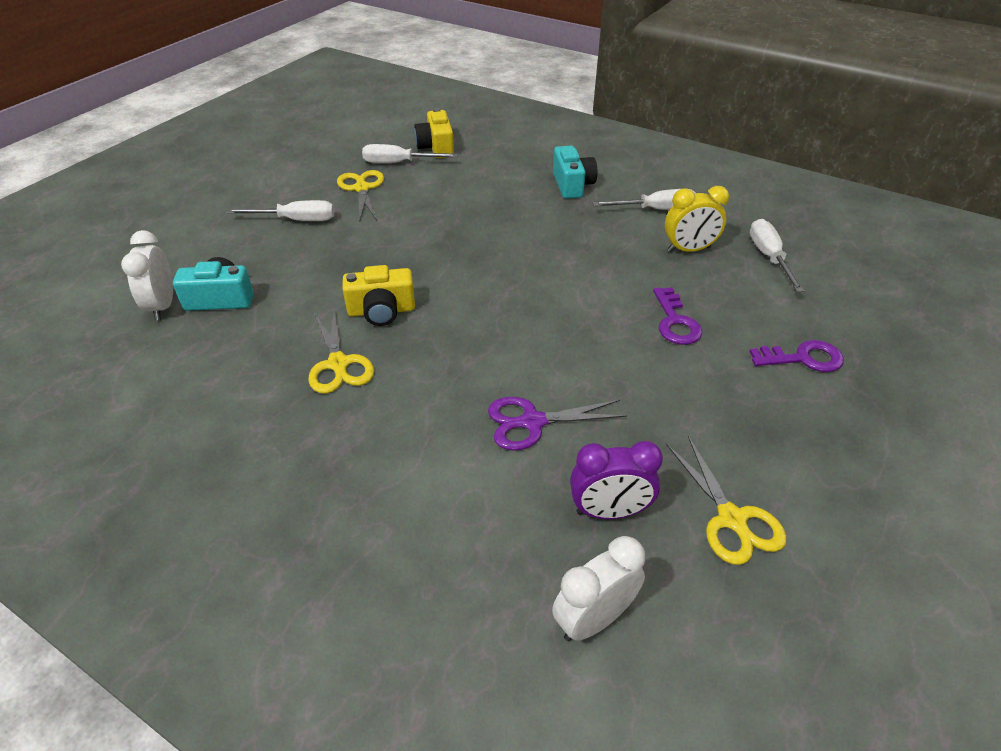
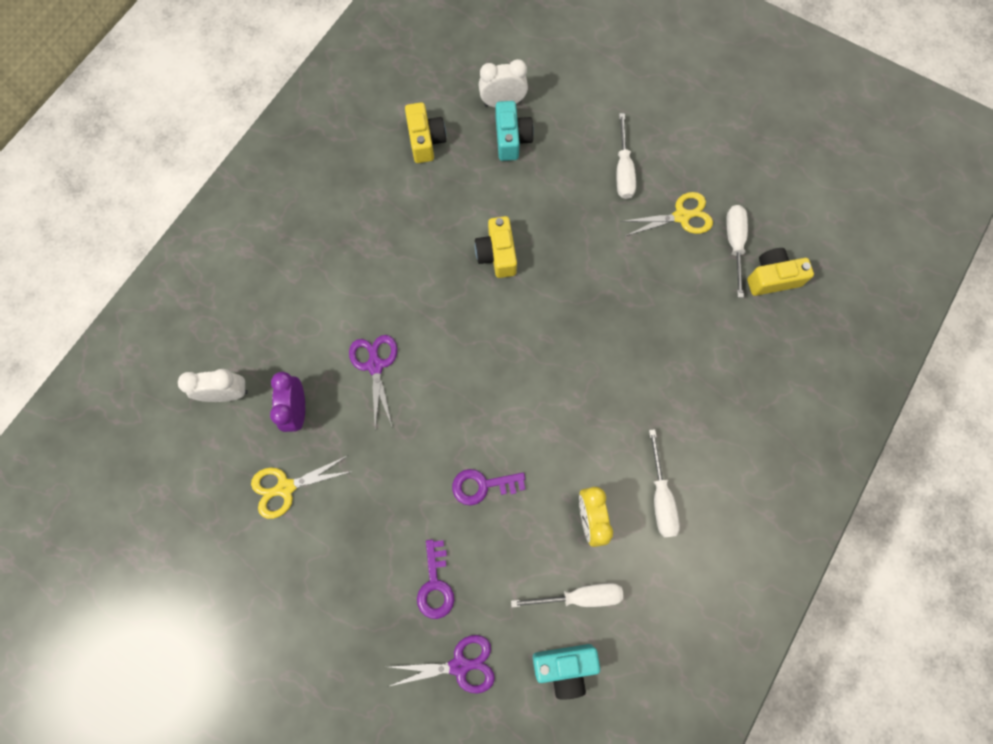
camera: 90 degrees right, 30 degrees up
(187, 378) = (425, 140): none -> yellow camera
(338, 364) = (437, 232): yellow scissors -> none
(572, 185) = (704, 416): turquoise camera -> turquoise camera (565, 666)
(593, 619) = (227, 393): white clock -> white clock turned 60 degrees counterclockwise
(881, 338) = (459, 665): none -> purple scissors

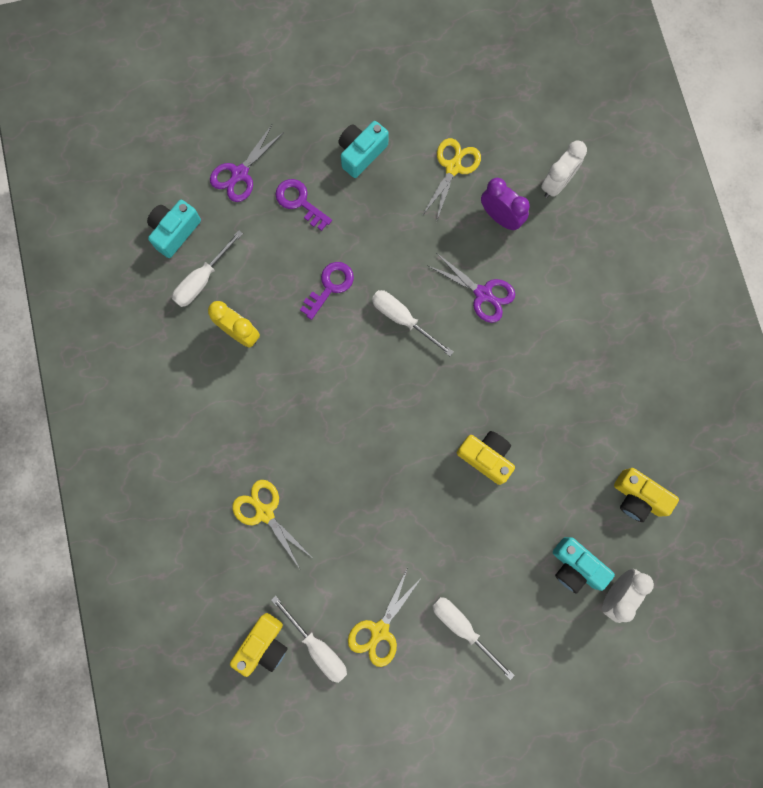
camera: 135 degrees right, 5 degrees up
(342, 577) = (361, 153): none -> turquoise camera
(660, 497) = (205, 391): white screwdriver -> white screwdriver (402, 319)
(693, 362) = (265, 513): none -> yellow scissors

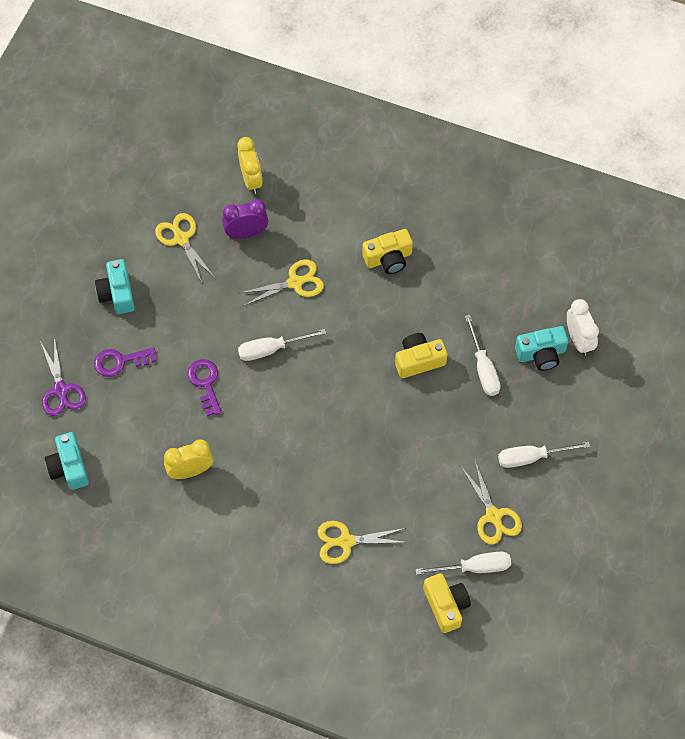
camera: 55 degrees left, 15 degrees down
(203, 279) = (125, 471): white screwdriver -> white screwdriver (483, 368)
(483, 294) = (295, 282): purple scissors -> yellow scissors
(556, 184) = (251, 180): white clock -> yellow clock
(638, 497) = (521, 281): yellow camera -> yellow camera (388, 258)

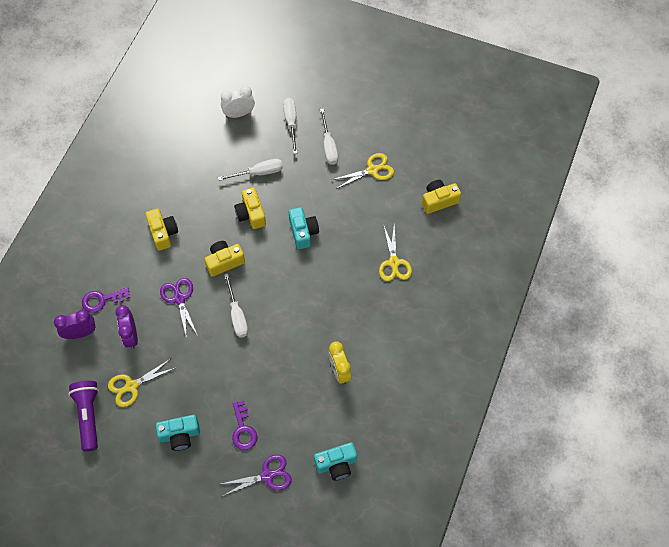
camera: 90 degrees left, 0 degrees up
(146, 197) = (88, 416): none -> purple flashlight
(205, 383) = (265, 363): purple key -> purple key (102, 300)
(251, 180) = (80, 333): yellow clock -> purple clock
(295, 282) = (179, 299): yellow scissors -> purple scissors
(347, 331) = (224, 262): none -> yellow camera
(474, 567) = (410, 183): white screwdriver -> white screwdriver (291, 123)
(541, 354) = (249, 137): turquoise camera -> turquoise camera (303, 232)

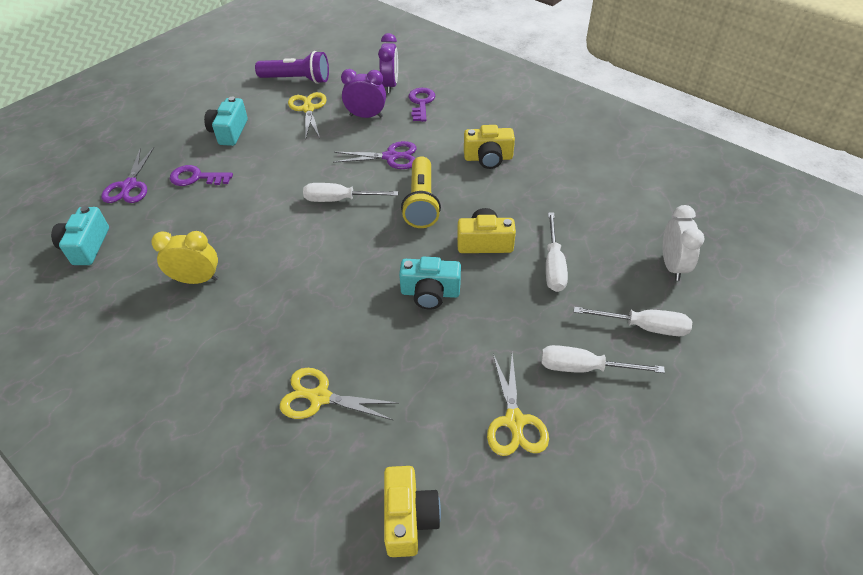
camera: 110 degrees right, 15 degrees down
(224, 262) = (421, 203): yellow camera -> yellow flashlight

